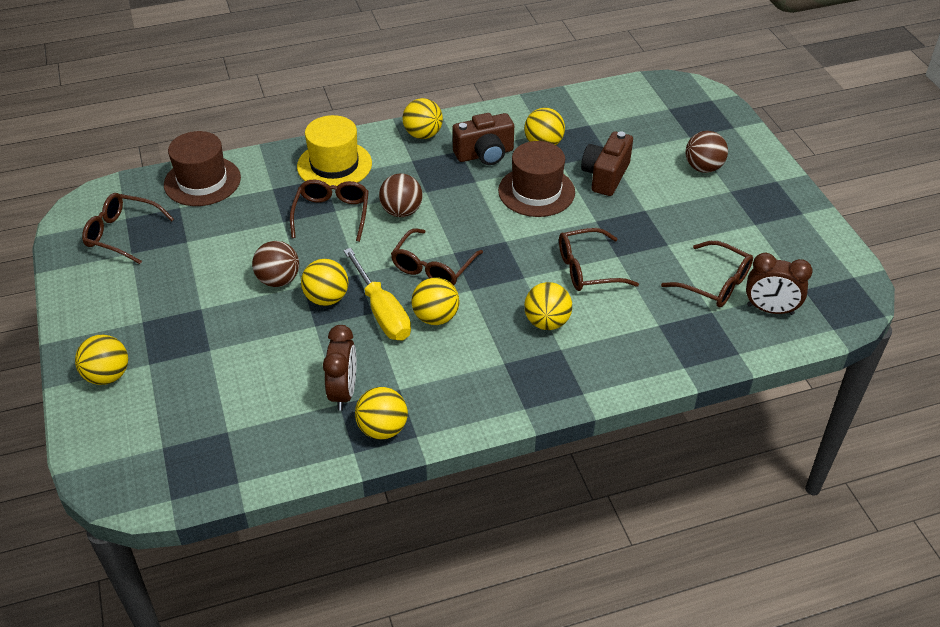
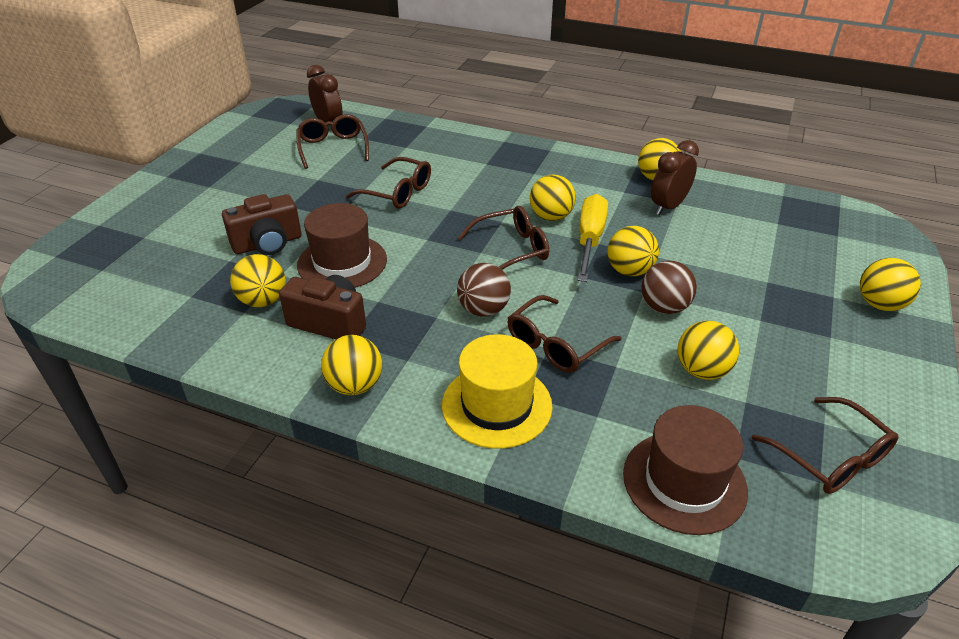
camera: 140 degrees left, 5 degrees down
(547, 322) = (474, 179): yellow ball -> yellow ball (702, 370)
(703, 168) = (189, 209): brown ball -> none

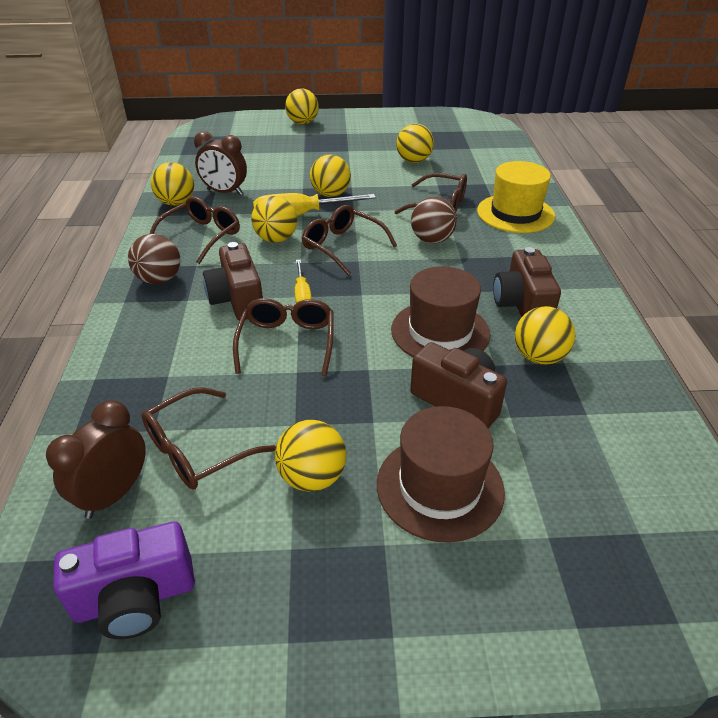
camera: 115 degrees left, 0 degrees up
(264, 124) = (136, 598): none -> purple camera
(355, 385) = (565, 269): yellow ball -> yellow ball (312, 477)
(450, 211) = (302, 295): none -> yellow screwdriver
(468, 182) = (237, 300): none -> brown camera
(664, 307) = (363, 178): brown ball -> brown ball (159, 279)
(684, 482) = (501, 157): brown hat -> brown hat (439, 487)
(830, 456) = (443, 129): brown glasses -> brown glasses (201, 236)

